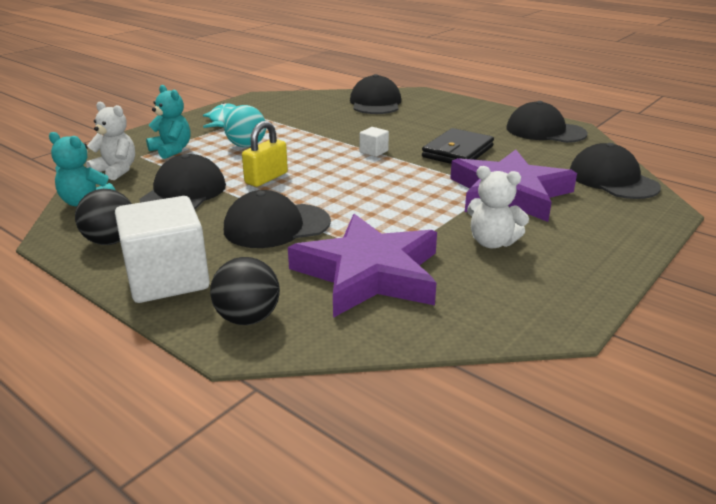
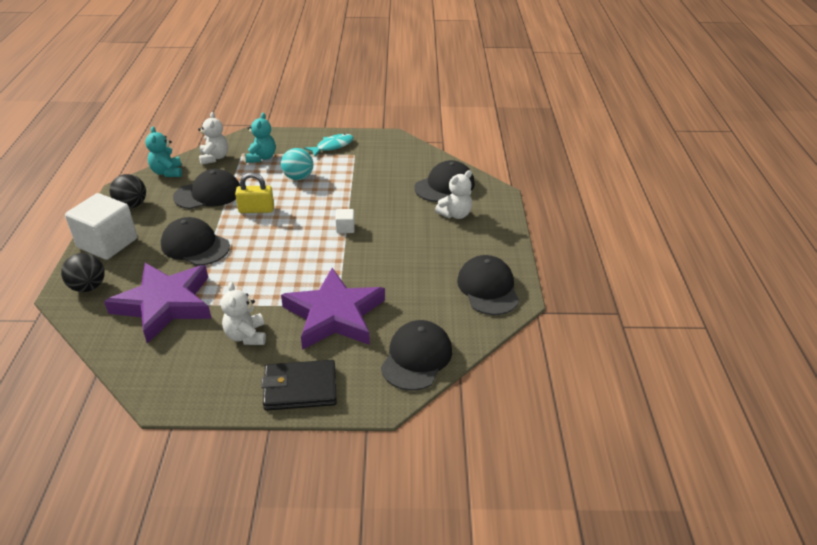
camera: 50 degrees right, 10 degrees up
(424, 111) = (455, 214): none -> white teddy bear
(457, 152) = (388, 263): black wallet -> black wallet (300, 388)

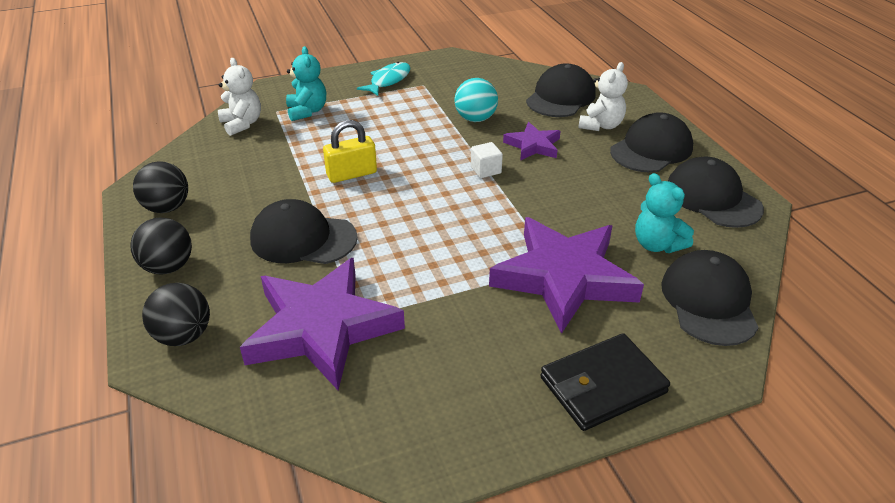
camera: 20 degrees left, 0 degrees up
(107, 243) = (168, 267): white cube -> black ball
(167, 172) = (188, 155): turquoise teddy bear -> turquoise teddy bear (657, 244)
(208, 194) = (269, 169): black cap -> black cap (651, 149)
(246, 336) = (472, 337): white teddy bear -> none
(298, 177) = (375, 124): turquoise ball -> turquoise ball (475, 119)
(393, 218) = (533, 145): none -> purple star

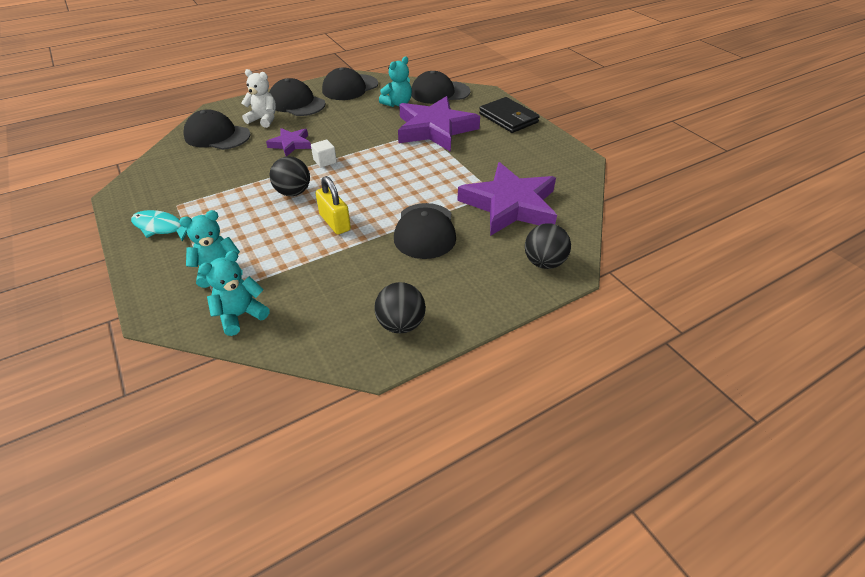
camera: 100 degrees left, 5 degrees up
(168, 267) = (479, 295): black ball -> black ball (293, 192)
(242, 124) = (241, 315): white teddy bear -> turquoise teddy bear
(475, 119) = (247, 171): turquoise ball -> none

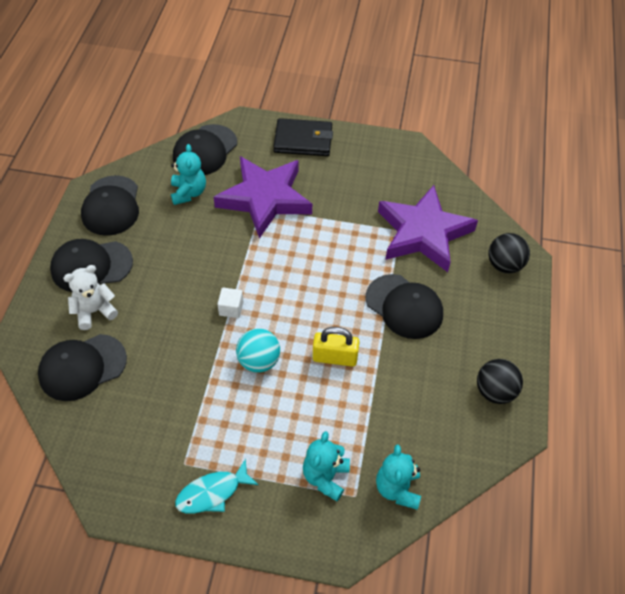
camera: 50 degrees left, 10 degrees up
(291, 144) = (171, 316): purple star -> none
(293, 192) = (259, 361): black ball -> turquoise ball

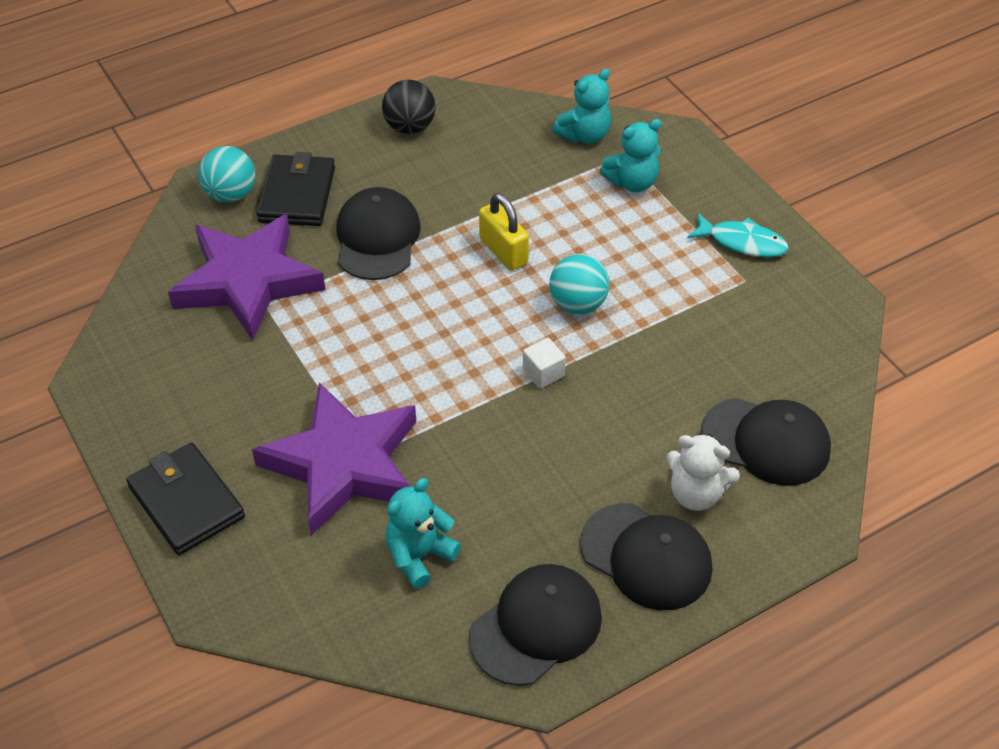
camera: 130 degrees left, 5 degrees down
(205, 150) = (319, 604): black cap -> none
(477, 294) = (297, 195): none -> black wallet
(504, 265) = (231, 194): black ball -> turquoise ball

